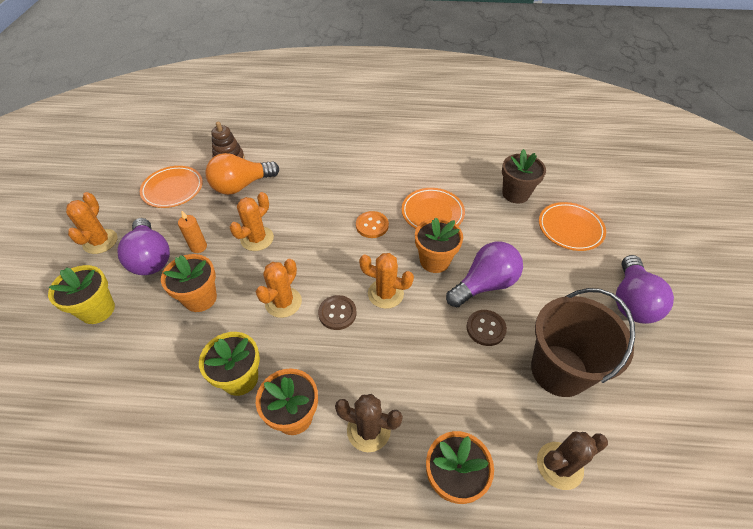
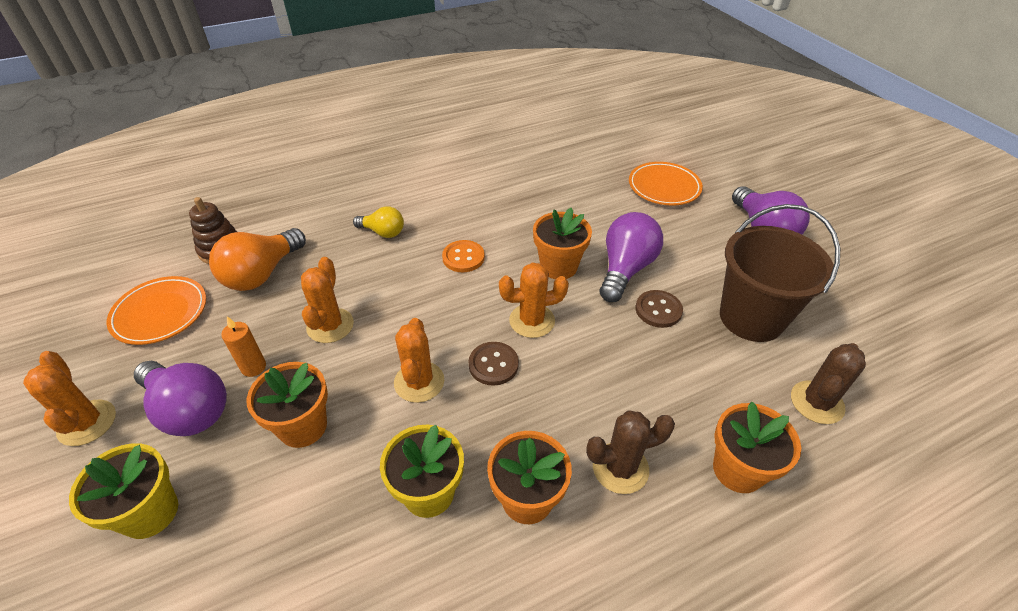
camera: 30 degrees left, 5 degrees down
(332, 185) = (383, 232): none -> yellow light bulb
(432, 213) = (520, 221): orange plate -> none
(515, 194) = (590, 173): brown flower pot -> none

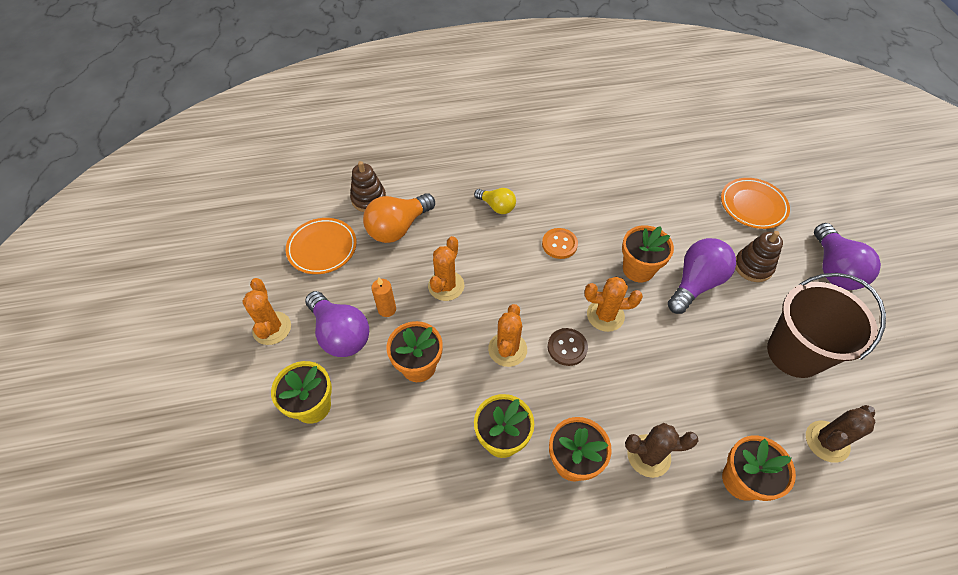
camera: 15 degrees right, 10 degrees up
(658, 310) = (714, 328): brown button -> none
(681, 242) = (753, 266): none -> brown stacking toy

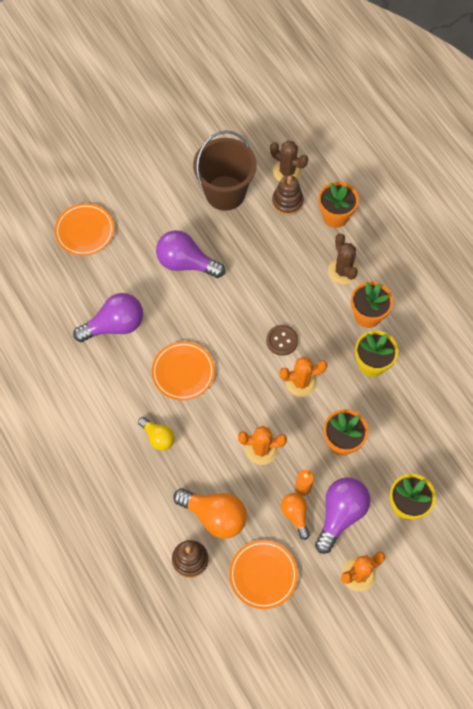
camera: 110 degrees left, 10 degrees up
(363, 293) = (295, 515): none -> orange light bulb
(497, 206) = (158, 437): yellow light bulb -> yellow light bulb turned 120 degrees clockwise
(559, 244) = (183, 372): orange button -> orange plate
(605, 315) = (242, 321): orange cactus -> none
(638, 269) = (187, 306): orange flower pot -> none
(753, 266) = (154, 225): brown stacking toy -> brown stacking toy (287, 202)
(833, 269) = (136, 171): purple light bulb -> purple light bulb (115, 325)

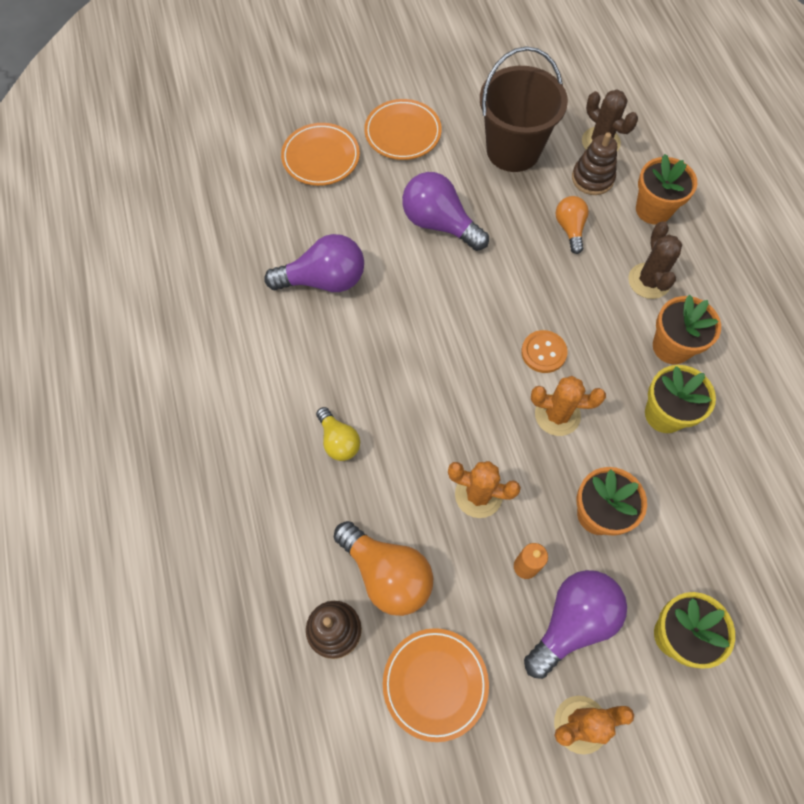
camera: 15 degrees right, 0 degrees up
(183, 372) = (397, 362): orange plate -> orange plate (402, 133)
(282, 341) = (543, 352): brown button -> orange button
(295, 515) = (505, 605): orange light bulb -> orange light bulb (570, 229)

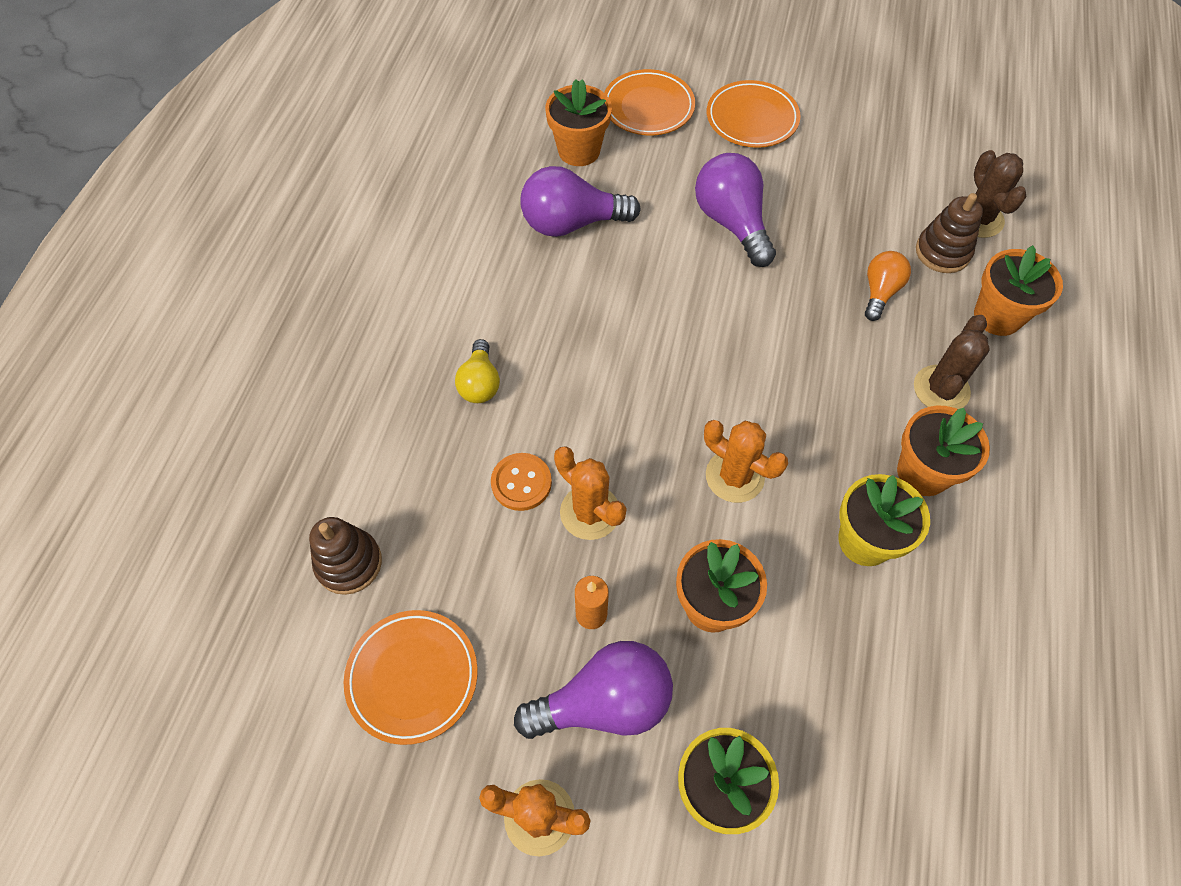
camera: 30 degrees right, 5 degrees down
(291, 218) = (579, 151): none -> orange flower pot
(324, 280) = (571, 223): purple light bulb -> purple light bulb turned 150 degrees clockwise
(387, 574) = (439, 539): orange light bulb -> none
(513, 150) = (866, 185): brown bucket -> none
(543, 352) = (762, 404): orange button -> orange button (521, 483)

